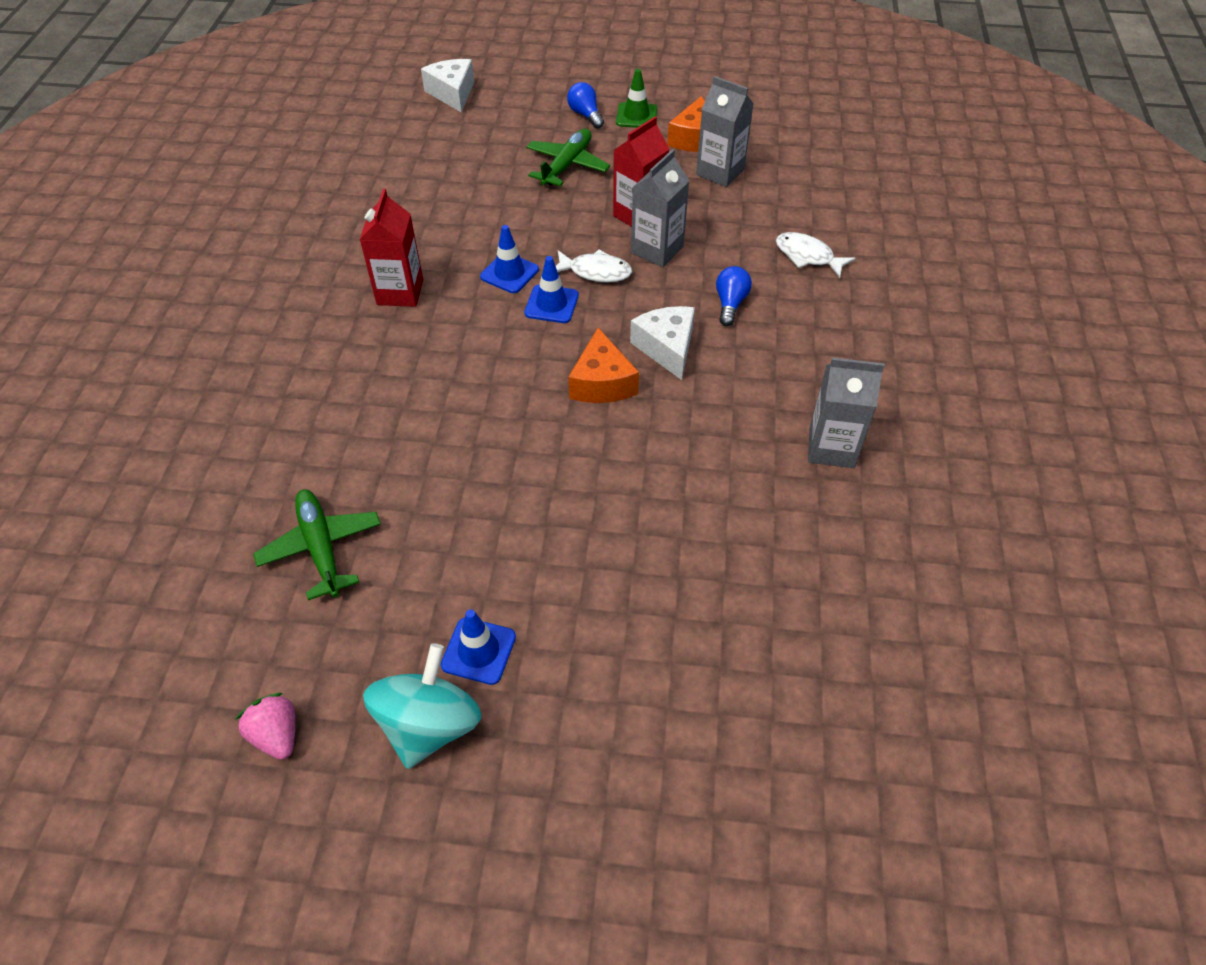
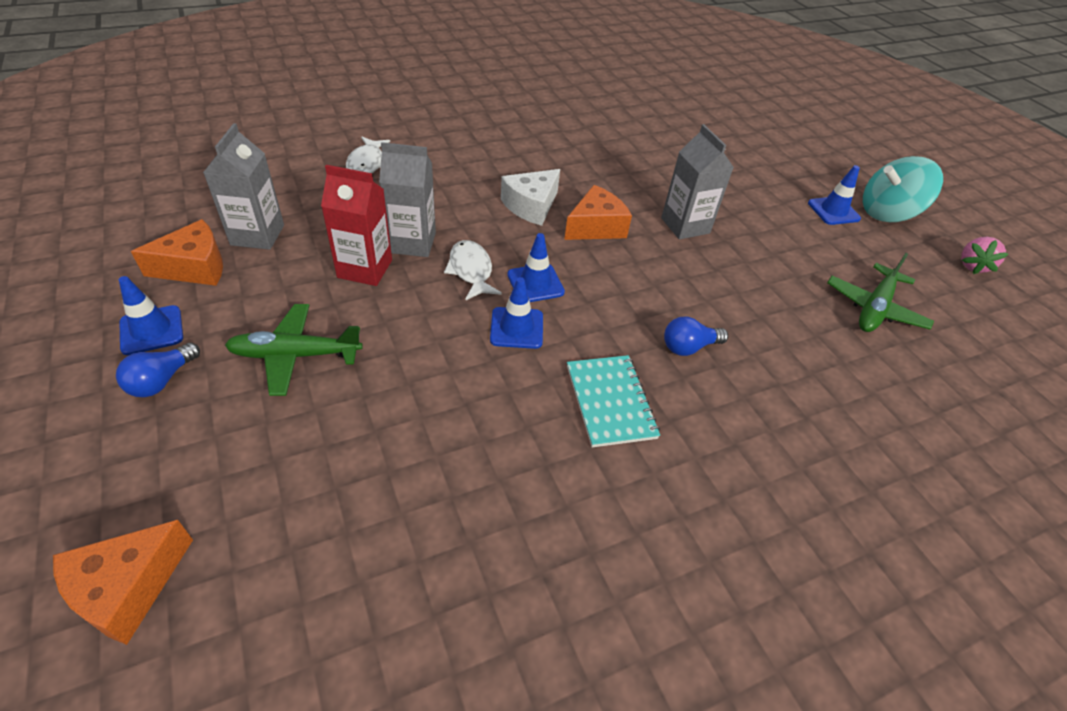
camera: 125 degrees left, 5 degrees down
(400, 292) = (610, 401): red carton -> turquoise notebook
(452, 93) = (128, 588): white cheese -> orange cheese
(636, 116) = (151, 330): green traffic cone -> blue traffic cone
(730, 304) = (455, 188): blue light bulb -> blue light bulb (688, 347)
(831, 448) = (558, 125): grey carton -> grey carton (685, 225)

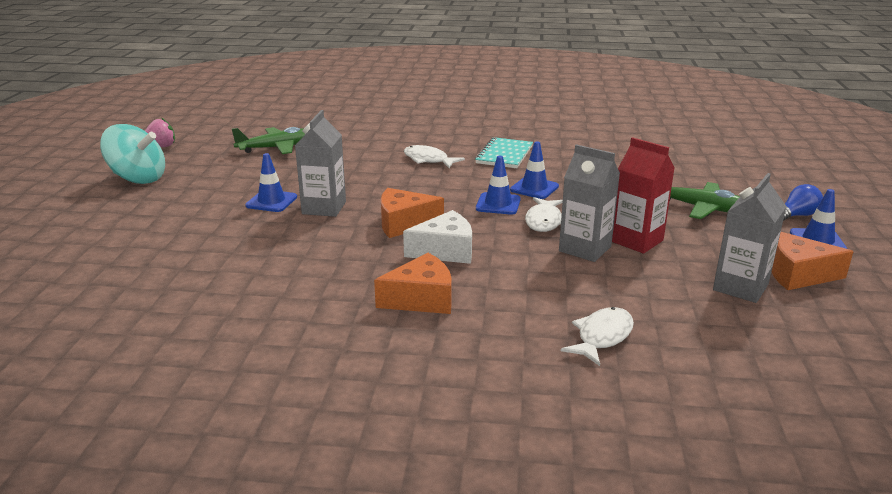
camera: 145 degrees left, 20 degrees down
(128, 588) = (781, 160): orange cheese -> orange cheese (421, 299)
(688, 347) = (428, 160): blue light bulb -> white fish
(833, 211) = (178, 189): blue traffic cone -> blue traffic cone (271, 201)

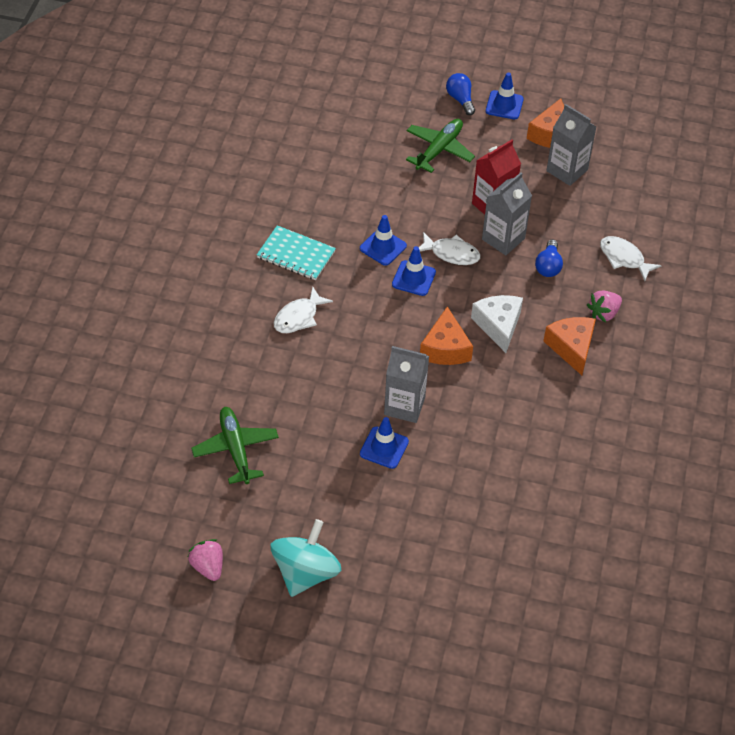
camera: 85 degrees left, 25 degrees up
(489, 322) = (603, 313): none -> pink strawberry
(555, 279) = (548, 266): none -> blue light bulb

